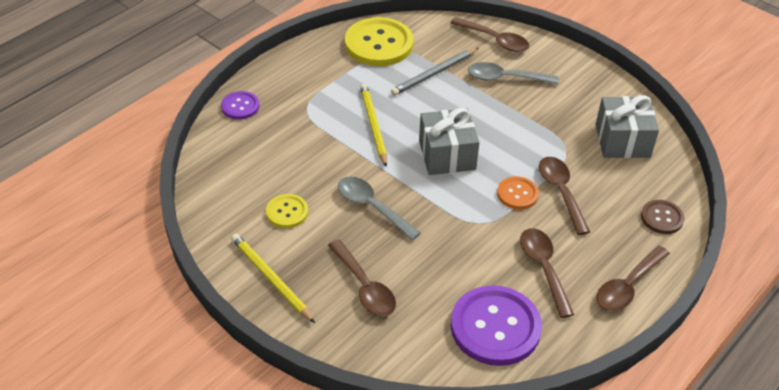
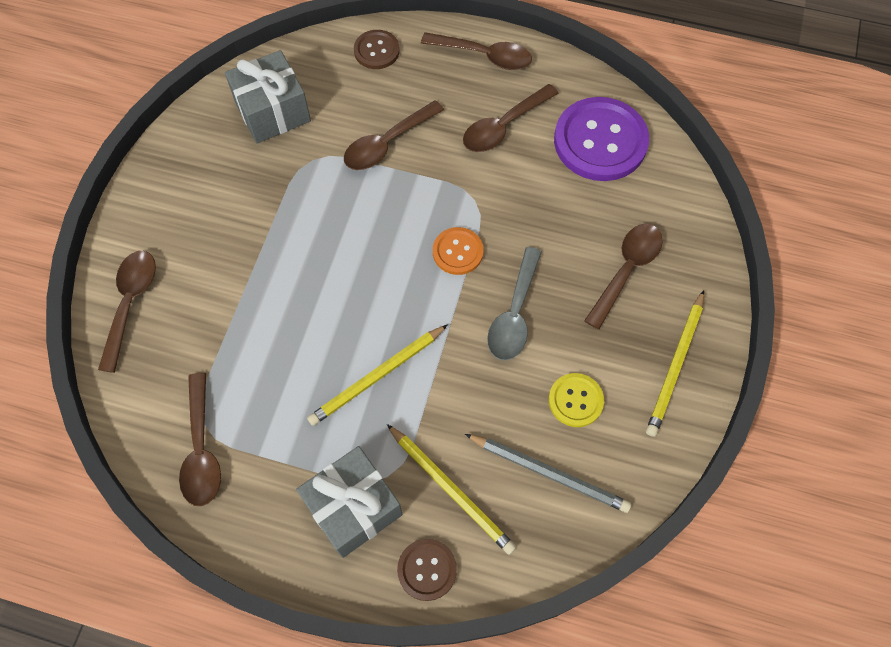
camera: 115 degrees left, 20 degrees up
(240, 106) = (427, 570): purple button -> brown button
(276, 132) = (451, 490): none -> yellow pencil
(379, 44) = (201, 450): yellow button -> brown spoon
(434, 74) = (238, 348): grey pencil -> grey pencil (549, 473)
(447, 155) = (387, 272): grey gift -> grey gift (353, 507)
(505, 78) = (210, 262): grey spoon -> none
(517, 194) = (412, 181): orange button -> orange button (458, 252)

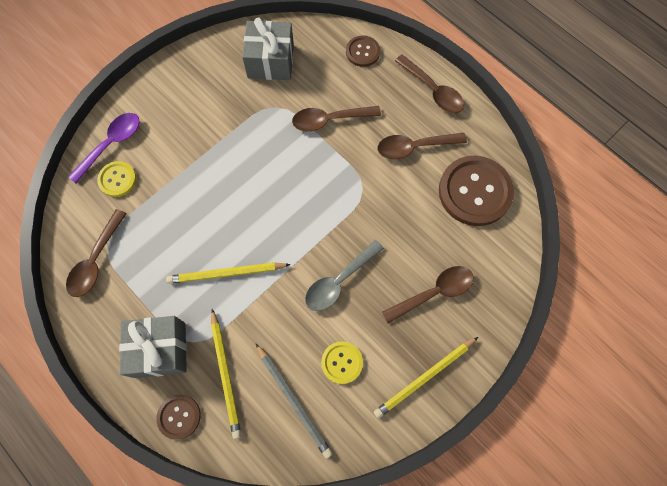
camera: 30 degrees right, 5 degrees up
(130, 303) = (111, 144): brown spoon -> purple spoon
(166, 340) = (117, 179): none -> yellow button
(458, 252) = (329, 218): orange button -> none
(600, 141) = (474, 192): purple button -> brown button

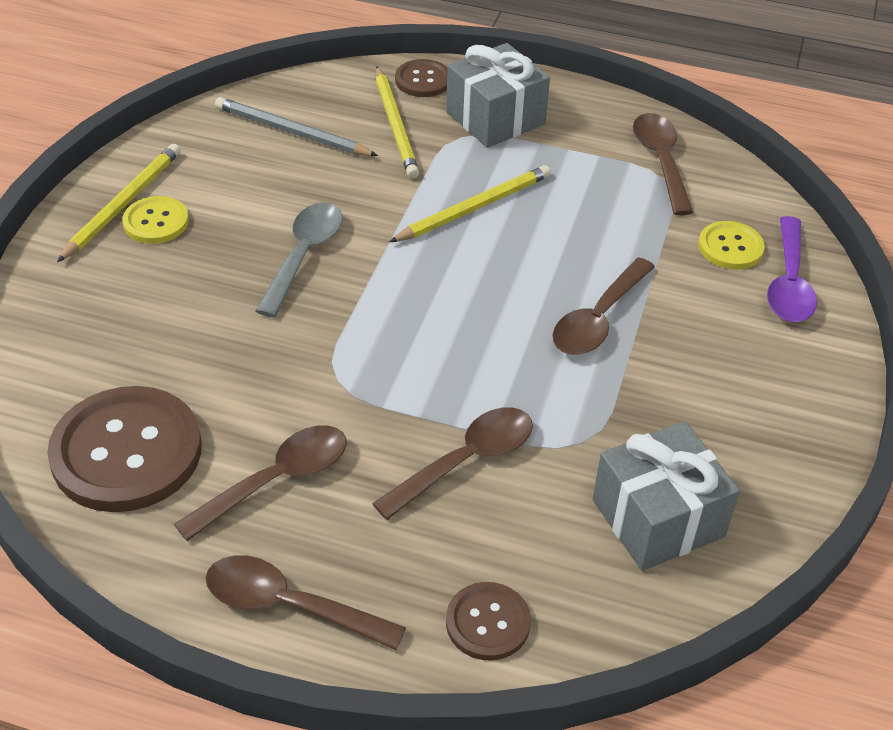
camera: 150 degrees right, 25 degrees down
(226, 374) = (395, 125): yellow pencil -> yellow pencil turned 150 degrees counterclockwise
(342, 362) = (249, 181): yellow button -> yellow button (156, 222)
(434, 292) = (147, 292): brown spoon -> brown spoon (598, 319)

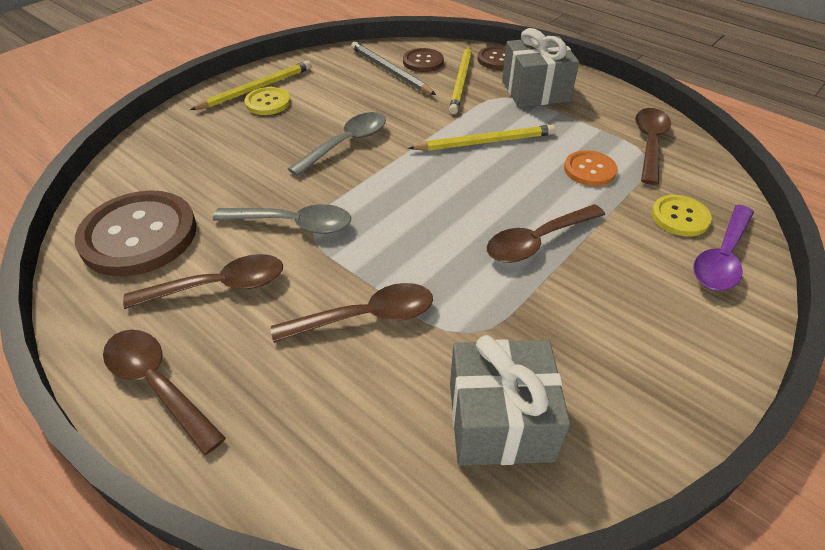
camera: 25 degrees right, 0 degrees up
(311, 380) = (293, 224): none -> grey spoon
(488, 623) = (296, 460): brown button -> brown button (423, 62)
(611, 214) = (589, 170): none -> orange button

